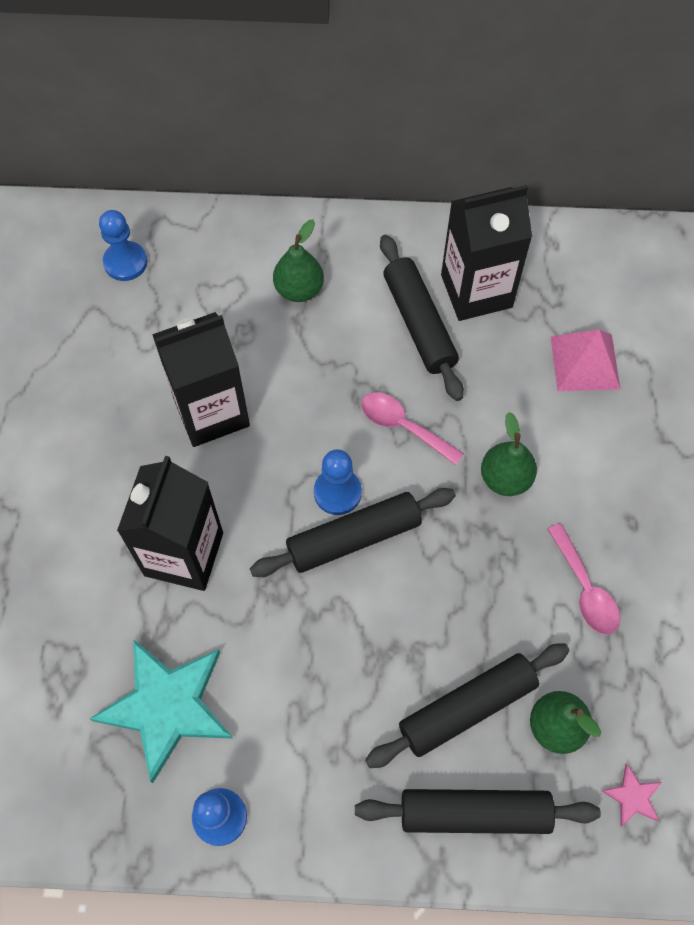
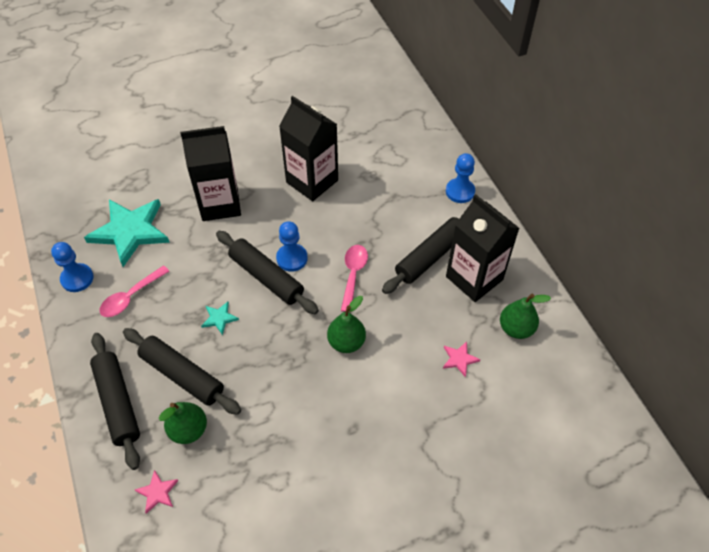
camera: 65 degrees right, 10 degrees down
(125, 262) = (383, 108): blue pawn -> blue pawn (460, 191)
(299, 289) = (416, 189): green pear -> green pear (516, 328)
(394, 626) = (219, 318): none -> turquoise star
(585, 362) = (459, 359): pink pyramid -> pink star
(585, 589) = (290, 415): pink spoon -> pink spoon (130, 297)

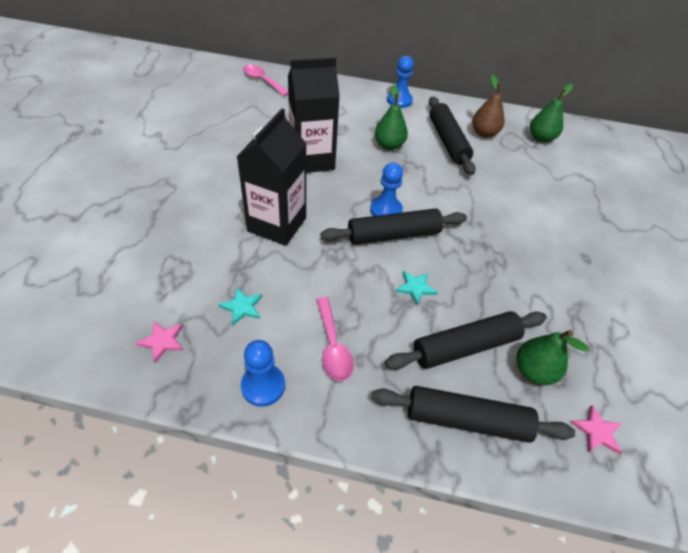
camera: 60 degrees left, 5 degrees down
(130, 232) = (242, 307): turquoise star -> turquoise star, size x0.42
(346, 342) = (499, 221): green pear -> green pear (389, 145)
(353, 274) = (433, 185): pink spoon -> pink spoon (262, 81)
(459, 359) = (551, 174): pink star -> pink star (162, 341)
(474, 278) = (484, 133): black carton -> brown pear

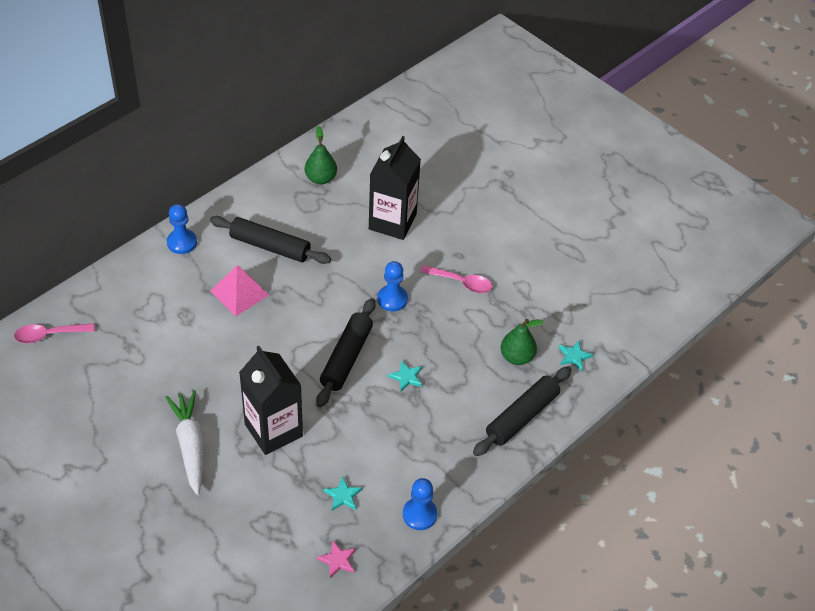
camera: 55 degrees left, 0 degrees up
(222, 184) = (190, 446): none -> white carrot
(312, 160) = (212, 361): black carton -> black carton (392, 222)
(333, 346) = (418, 457): pink spoon -> pink spoon (461, 282)
(386, 210) = (316, 346): blue pawn -> blue pawn (392, 299)
(389, 145) = (239, 292): green pear -> pink pyramid
(465, 347) = (474, 381): black rolling pin -> none
(484, 133) = (281, 213): brown pear -> none
(597, 431) = (574, 356): pink star -> turquoise star

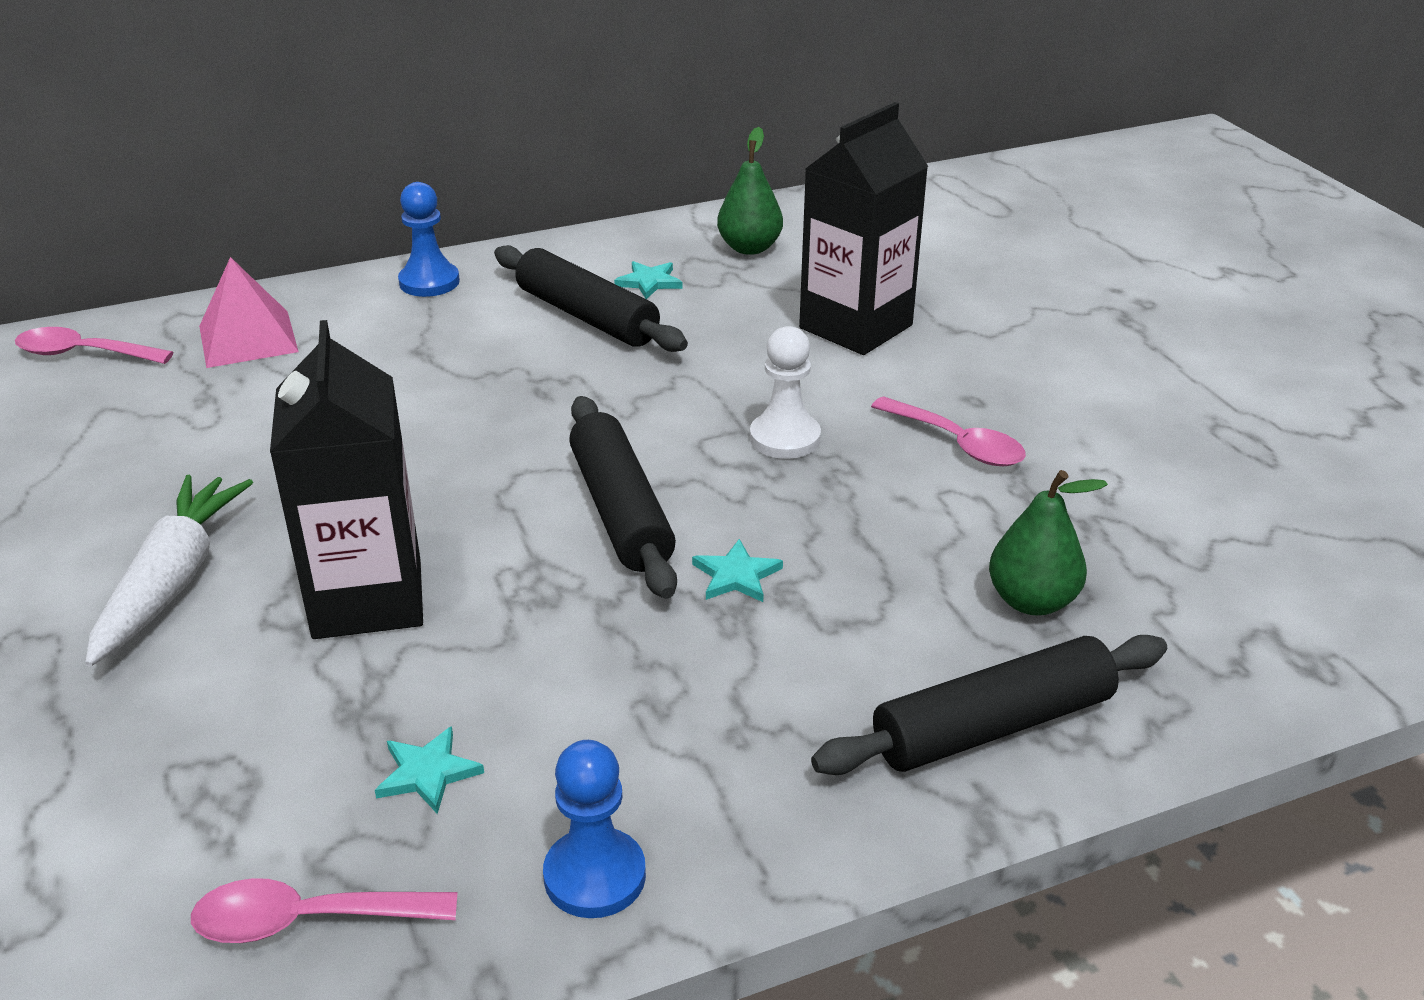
camera: 25 degrees right, 15 degrees down
(239, 292) = (477, 366): pink pyramid -> pink pyramid (248, 338)
(337, 560) = (307, 920): pink star -> pink spoon
(346, 358) = (620, 511): black rolling pin -> black rolling pin turned 60 degrees counterclockwise
(392, 299) = (785, 438): blue pawn -> white pawn
(574, 356) = (1188, 634): turquoise star -> turquoise star (649, 282)

